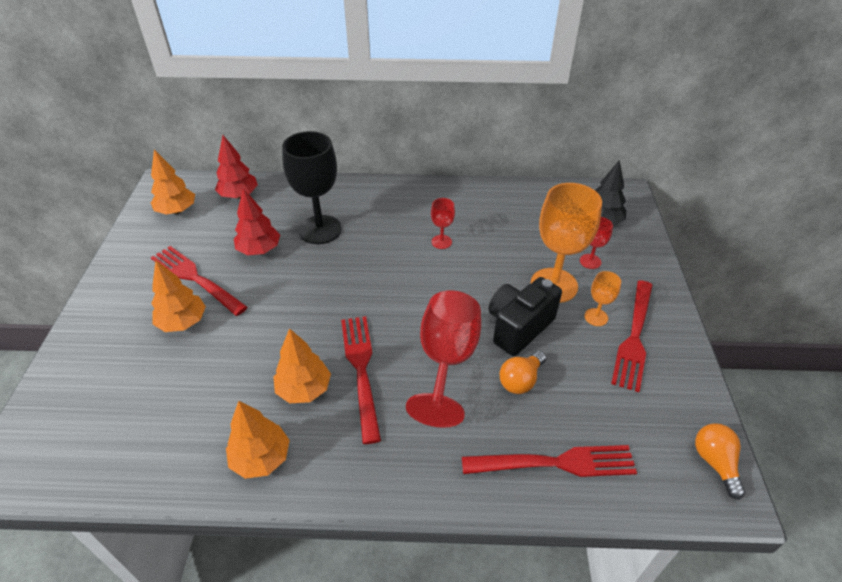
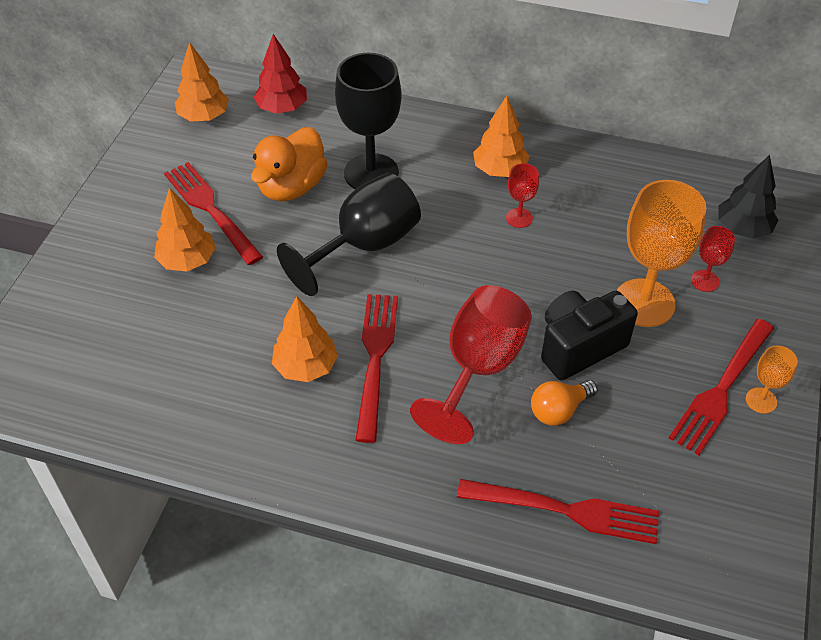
camera: 15 degrees right, 5 degrees up
(259, 250) = (291, 187): red tree -> orange duck
(261, 458) = (243, 431): orange tree -> orange tree (499, 170)
(328, 283) = (364, 246): none -> black goblet
(596, 317) = (682, 354): orange goblet -> orange goblet (761, 400)
(715, 462) = (756, 554): orange light bulb -> none

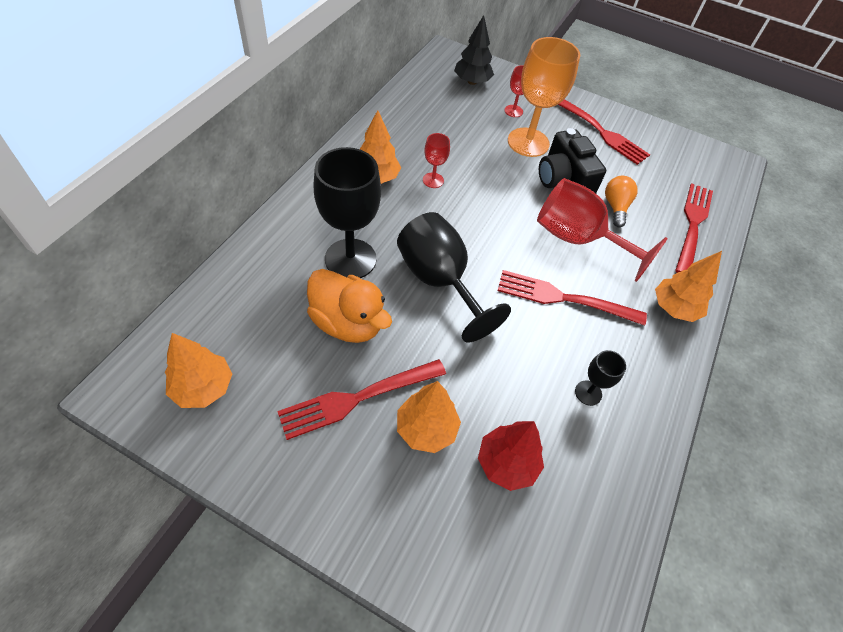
camera: 85 degrees left, 5 degrees up
(250, 387) = (588, 393): none -> black goblet
(282, 108) = (225, 312): red tree -> red tree (506, 463)
(306, 367) = (568, 347): orange tree -> orange tree (674, 308)
(559, 410) = (615, 207): orange light bulb -> orange light bulb turned 150 degrees counterclockwise
(761, 400) = (609, 119): orange goblet -> none

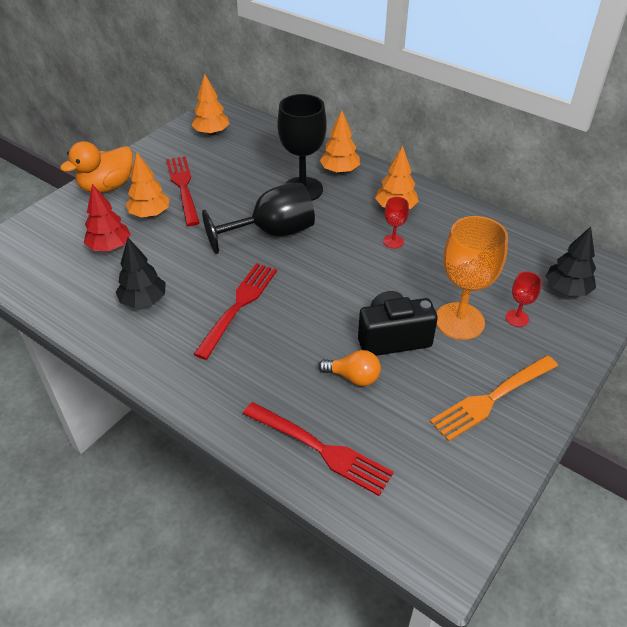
camera: 105 degrees right, 10 degrees down
(348, 322) = (244, 186): orange duck -> orange duck (107, 186)
(578, 239) = (308, 332): red goblet -> none
(588, 393) = (143, 301): black goblet -> black tree
(600, 131) = (492, 398): red fork -> orange fork
(674, 308) = (208, 388): orange tree -> orange tree (339, 171)

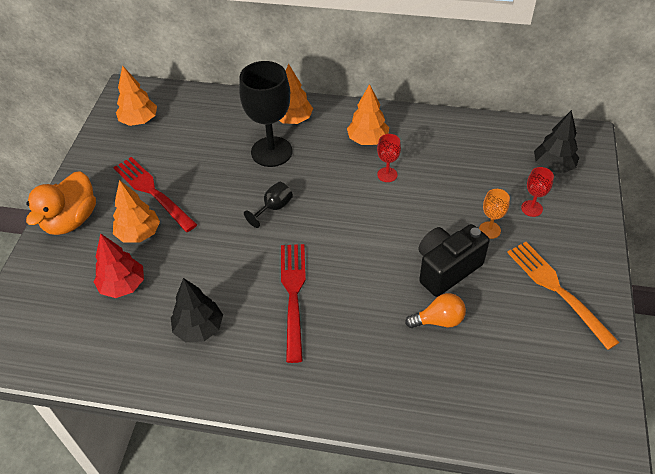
camera: 25 degrees left, 5 degrees up
(272, 233) = (273, 208): black goblet -> black goblet, size x0.47
(320, 449) = (455, 399): red fork -> none
(459, 321) = (489, 230): orange goblet -> orange goblet, size x0.47
(492, 398) = (557, 290): orange fork -> orange fork turned 120 degrees clockwise

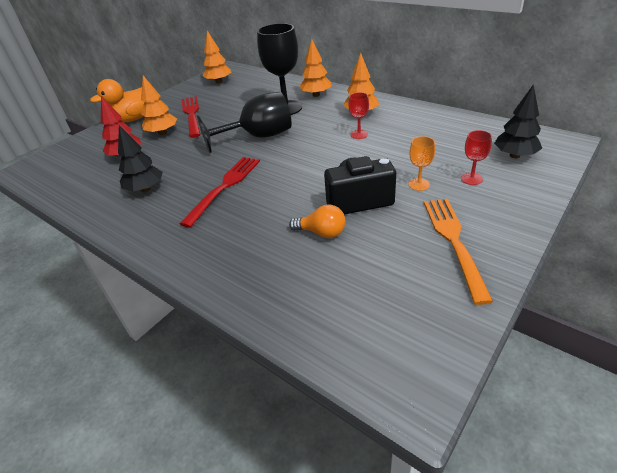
camera: 30 degrees right, 10 degrees down
(273, 208) = (258, 137): black goblet -> black goblet, size x2.13

